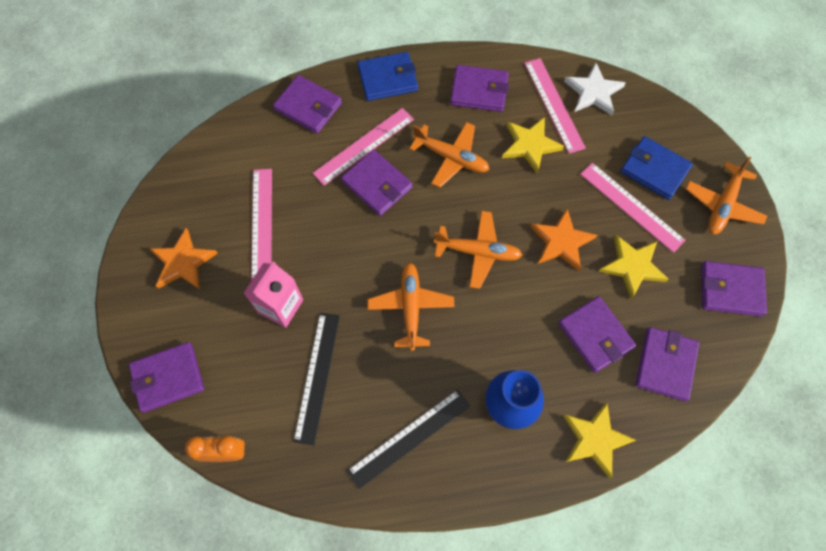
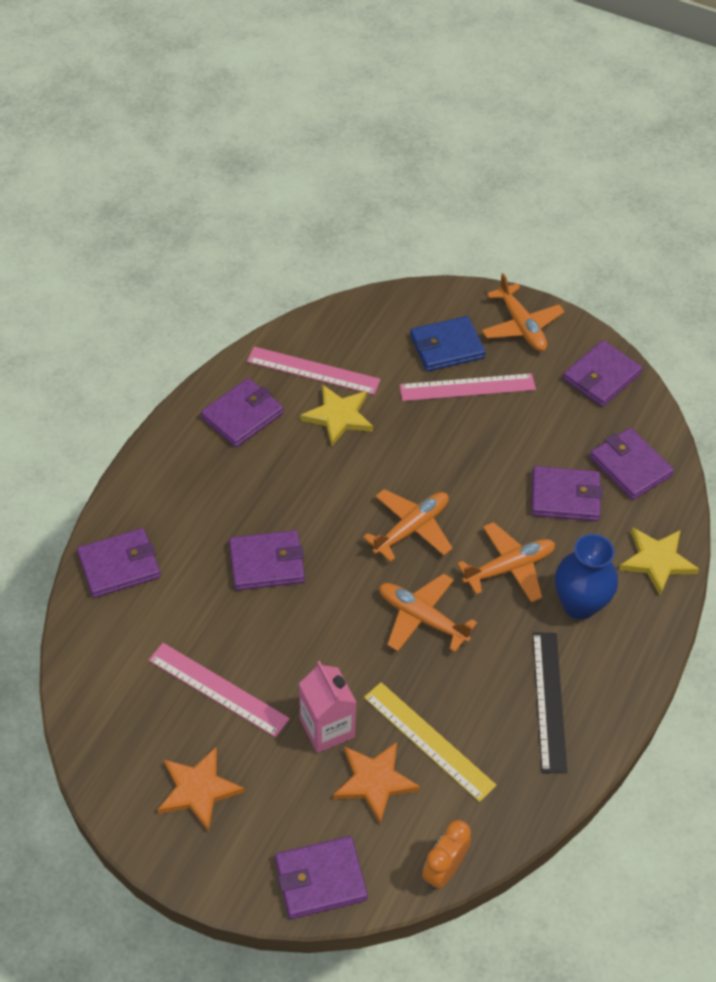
camera: 55 degrees left, 15 degrees down
(168, 378) = (320, 879): purple wallet -> purple wallet turned 60 degrees clockwise
(317, 376) = (429, 741): black ruler -> yellow ruler
(364, 146) = (213, 547): pink ruler -> none
(388, 79) = (155, 478): blue wallet -> none
(451, 158) = (294, 485): orange plane -> orange plane (509, 568)
(561, 242) = (456, 460): orange star -> orange star (374, 781)
(593, 92) = (328, 334): white star -> none
(632, 266) = (524, 426): yellow star -> none

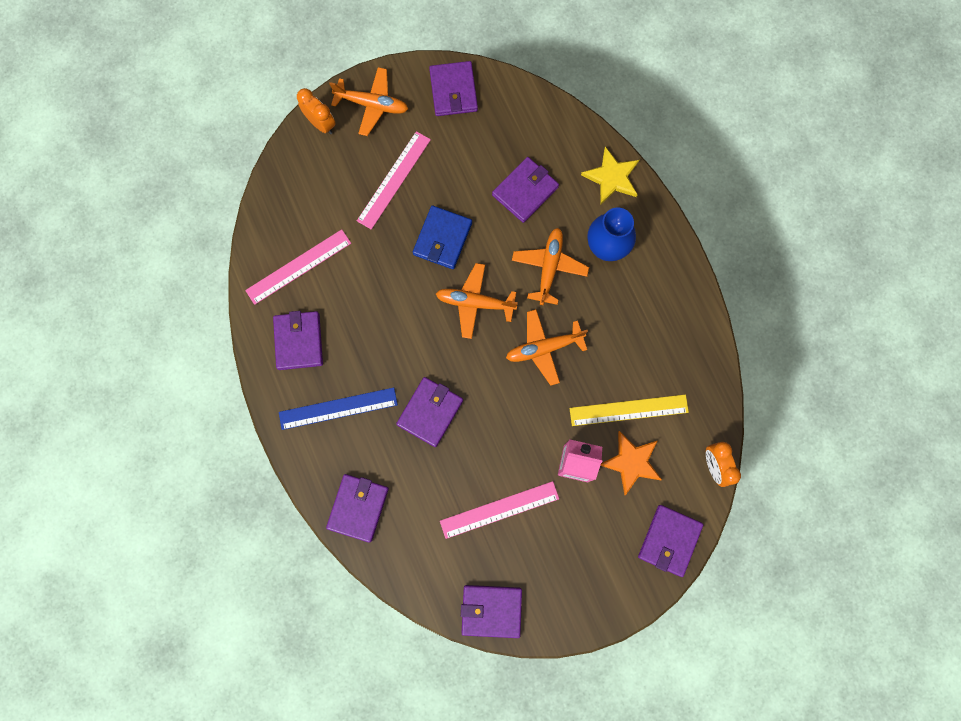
camera: 50 degrees left, 25 degrees up
(198, 790) = (559, 571): orange star -> none
(204, 486) = (338, 408): none -> blue ruler
(338, 416) = (350, 280): yellow star -> none
(411, 528) = (475, 302): orange plane -> orange plane turned 75 degrees counterclockwise
(447, 347) = (350, 165): blue wallet -> blue wallet (442, 239)
(463, 302) = (321, 124): none -> orange clock
(549, 701) = (655, 320): black ruler -> none
(630, 466) = (534, 133): purple wallet -> purple wallet (491, 610)

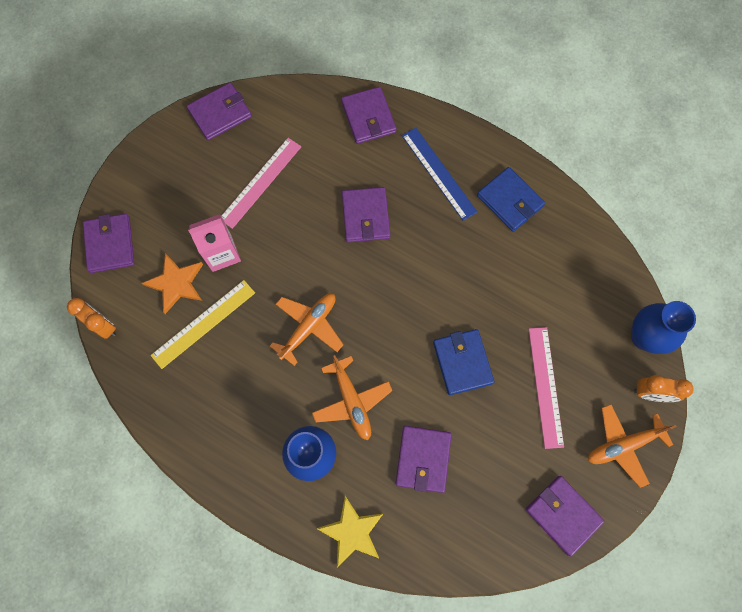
camera: 145 degrees right, 5 degrees down
(289, 164) = (644, 337): none -> blue vase
(298, 266) = (560, 257): pink ruler -> none
(299, 341) = (510, 201): purple wallet -> blue wallet
(338, 408) = (438, 173): blue ruler -> blue ruler turned 75 degrees counterclockwise
(475, 302) = (394, 326): orange plane -> none

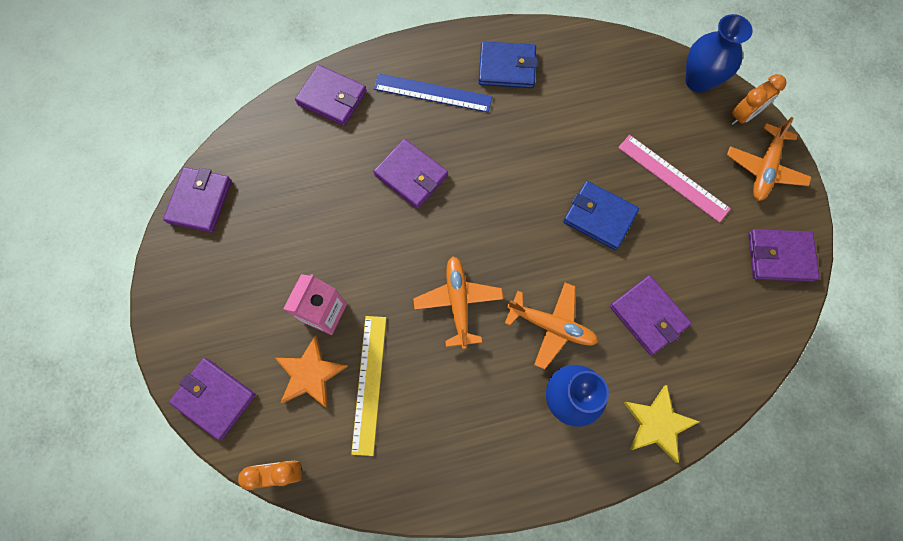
camera: 45 degrees left, 0 degrees up
(260, 182) = (296, 225): pink ruler -> none

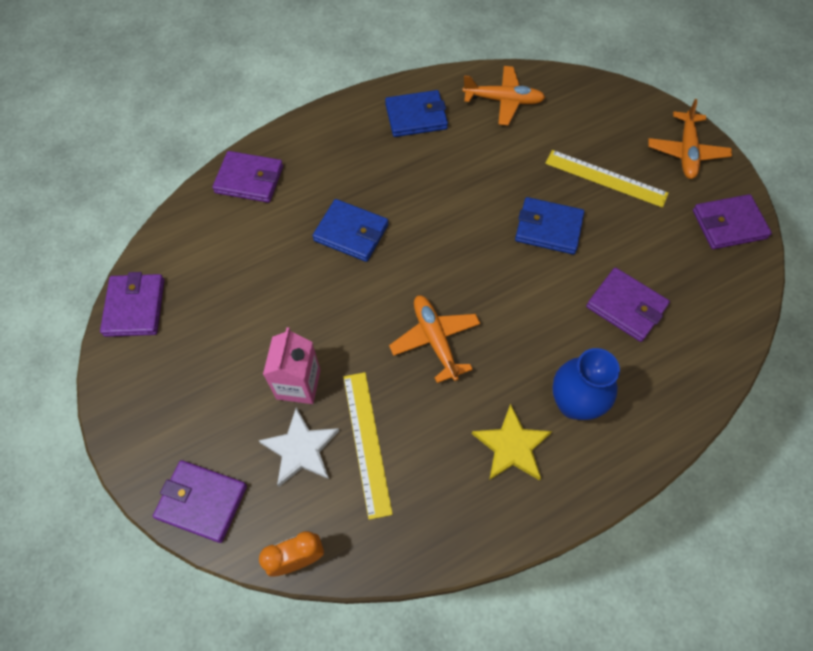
camera: 15 degrees left, 10 degrees down
(310, 374) = (301, 449): orange star -> white star
(411, 175) = (351, 233): purple wallet -> blue wallet
(432, 93) = (350, 154): blue ruler -> none
(551, 326) = (536, 339): orange plane -> orange plane (503, 101)
(657, 423) = (670, 405): yellow star -> yellow star (511, 446)
(673, 178) = (605, 178): pink ruler -> yellow ruler
(698, 81) = (599, 91): blue vase -> none
(743, 115) = (650, 111): orange clock -> none

